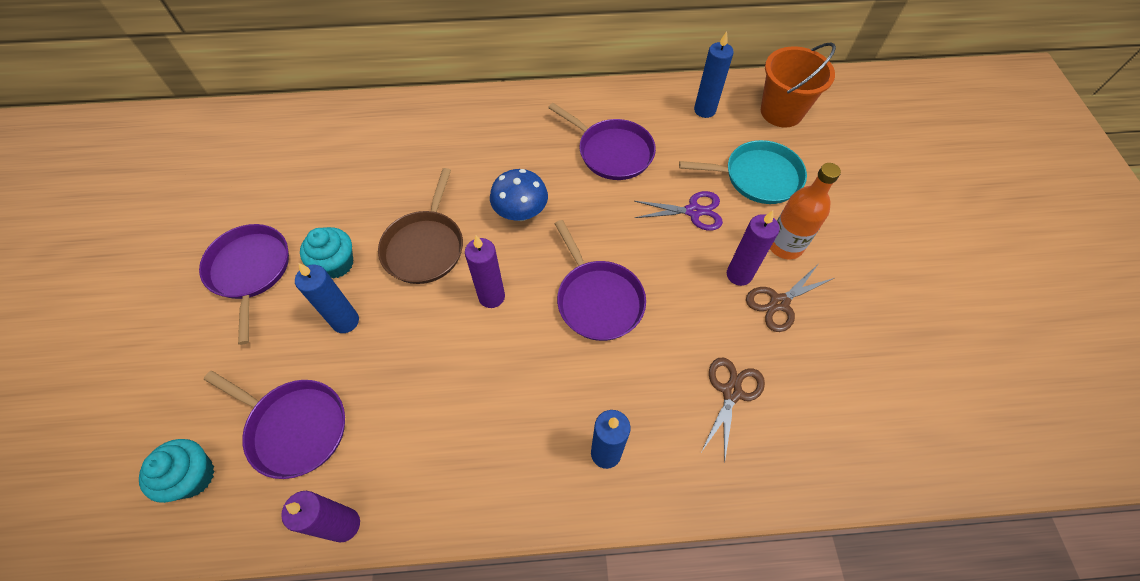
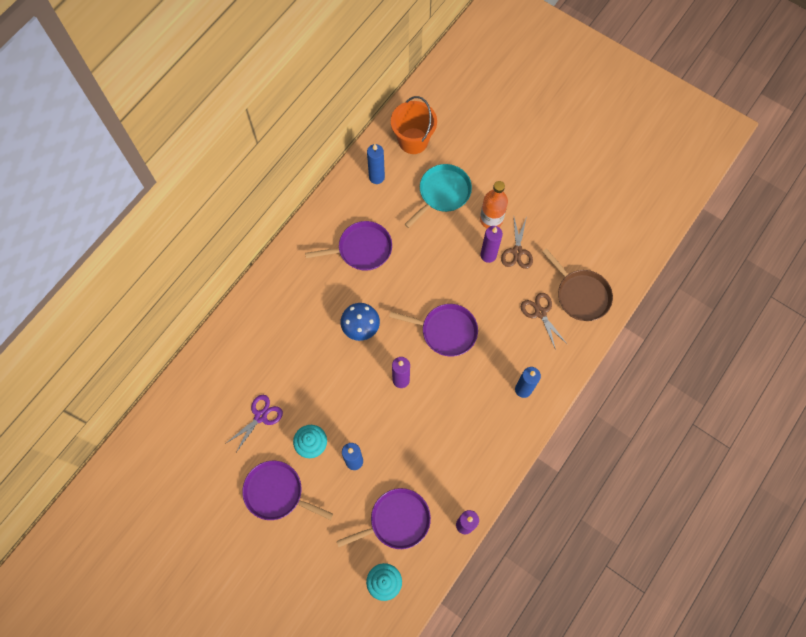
camera: 50 degrees left, 10 degrees up
(425, 247) = (340, 391): brown pan -> brown pan (581, 295)
(693, 211) = (435, 243): purple scissors -> purple scissors (260, 416)

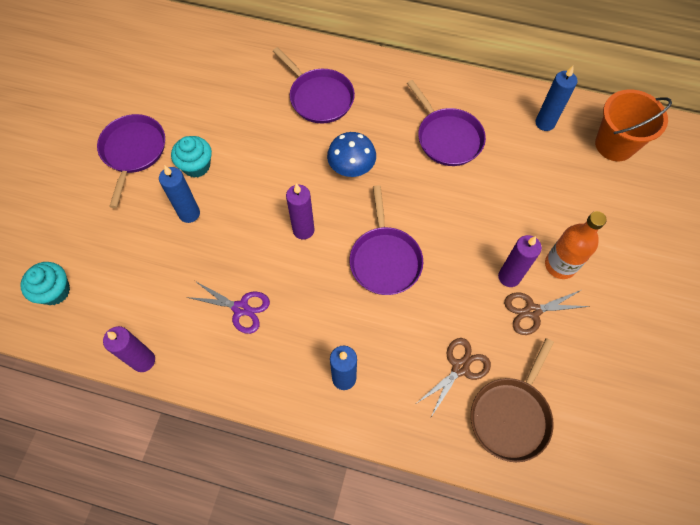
camera: 70 degrees right, 5 degrees down
(260, 416) = (213, 109): purple scissors -> purple scissors (241, 308)
(396, 520) = (130, 281): purple pan -> purple pan (319, 97)
(442, 193) = (564, 198): turquoise pan -> none

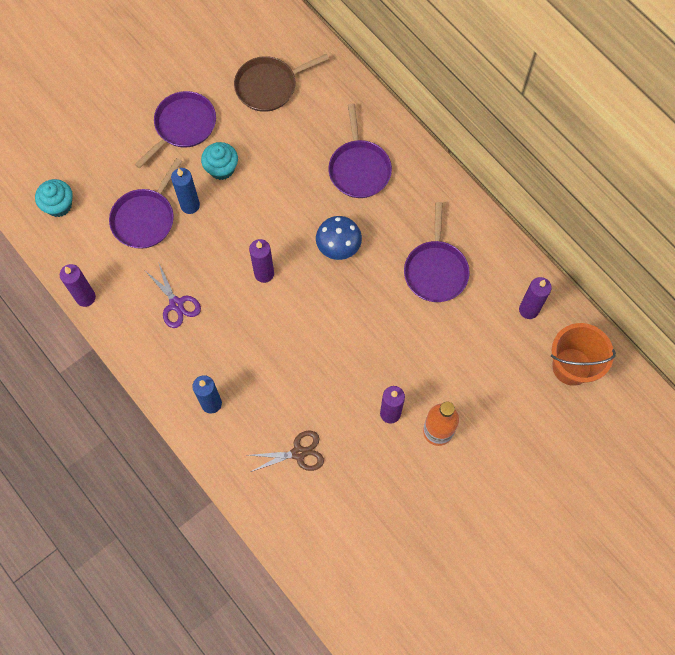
camera: 35 degrees right, 5 degrees up
(385, 259) = (307, 337): purple pan -> purple pan (145, 218)
(511, 415) = (307, 510): brown pan -> brown pan (269, 86)
(532, 311) = (386, 450): brown scissors -> none
(545, 123) = (528, 310): blue candle -> purple candle

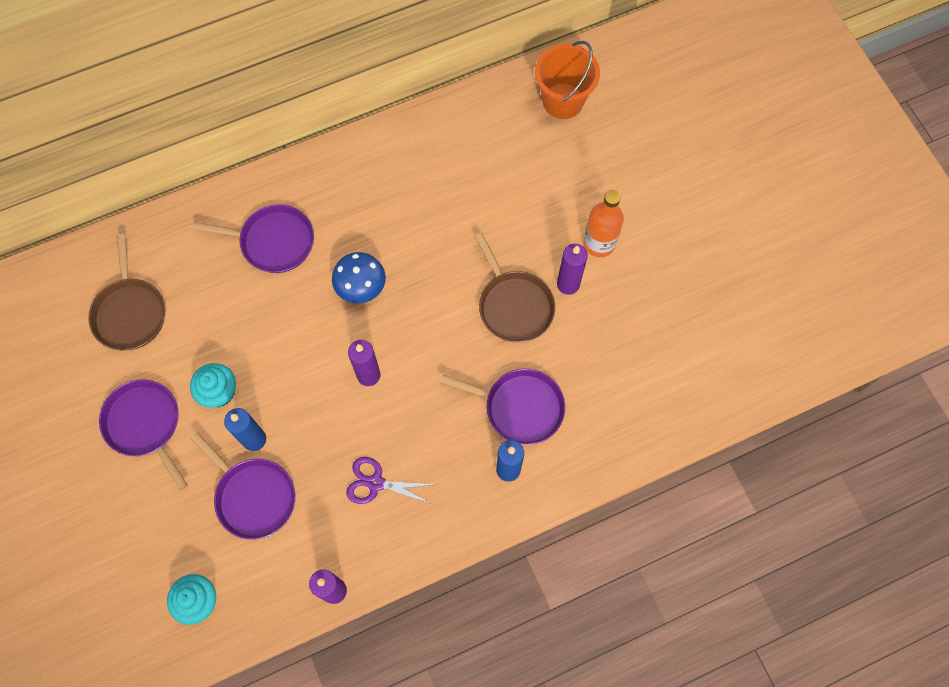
camera: 75 degrees left, 0 degrees up
(176, 304) = (376, 483): purple scissors -> purple scissors turned 150 degrees counterclockwise
(298, 453) = (589, 388): brown scissors -> none
(357, 372) = (514, 305): none -> brown pan
(435, 270) = (420, 196): purple pan -> purple pan (519, 407)
(528, 310) = (491, 121): purple candle -> none

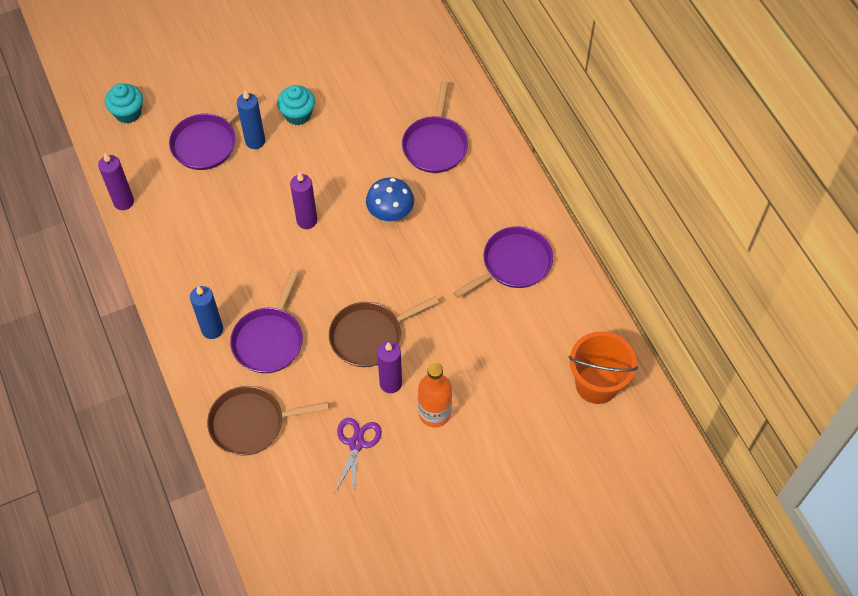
camera: 90 degrees right, 10 degrees down
(130, 312) = (370, 50): brown pan -> brown pan (251, 423)
(145, 424) = (273, 68): purple pan -> purple pan (513, 264)
(376, 483) = (210, 228): purple scissors -> purple scissors (356, 443)

